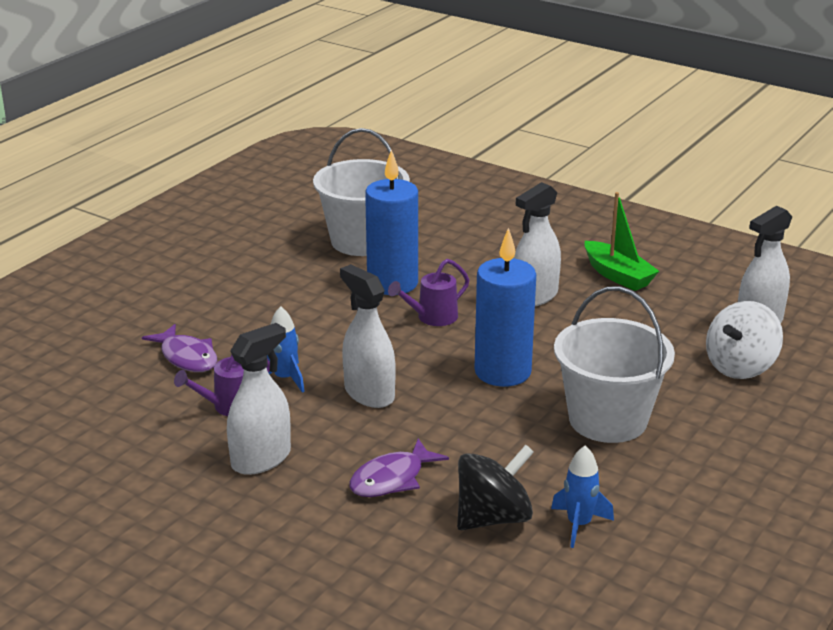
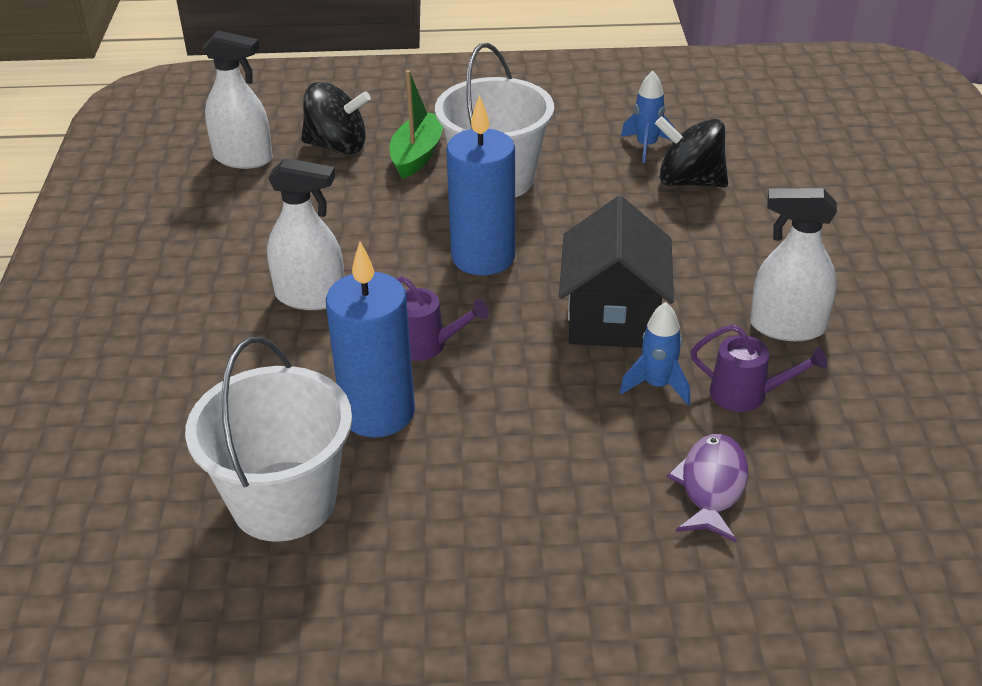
camera: 125 degrees left, 10 degrees up
(369, 394) = (613, 317): white spray bottle -> black house
(392, 479) = (712, 245): purple fish -> none
(618, 275) = (211, 262): green boat -> green boat (418, 154)
(740, 367) = (337, 146): white spinning top -> black spinning top

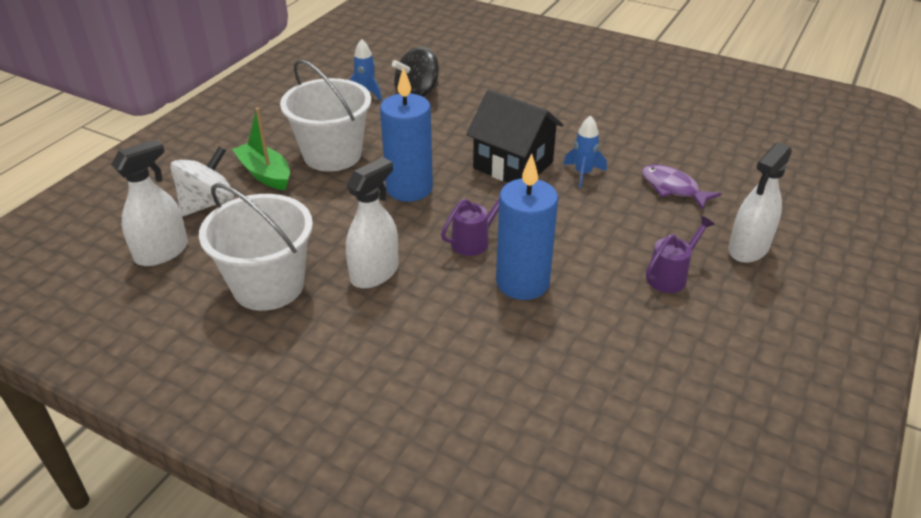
camera: 60 degrees left, 0 degrees up
(284, 501) = (575, 351): white bucket -> white bucket (268, 286)
(337, 146) = (207, 203): black spinning top -> white spinning top
(747, 394) = (613, 150): purple watering can -> purple watering can (670, 276)
(787, 327) = (571, 118): white spray bottle -> white spray bottle (748, 248)

